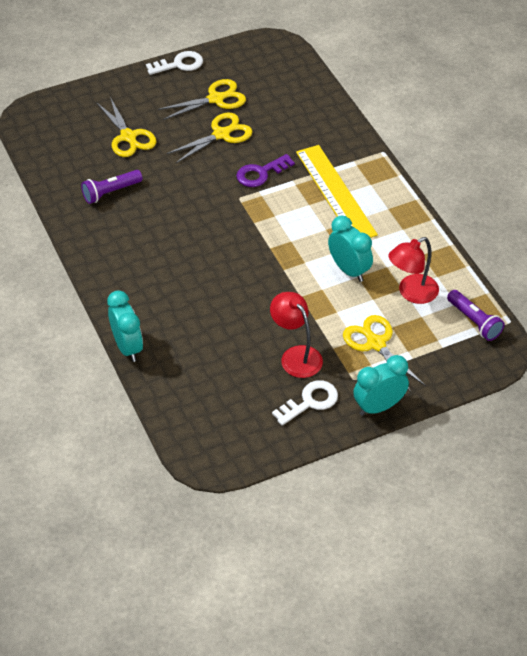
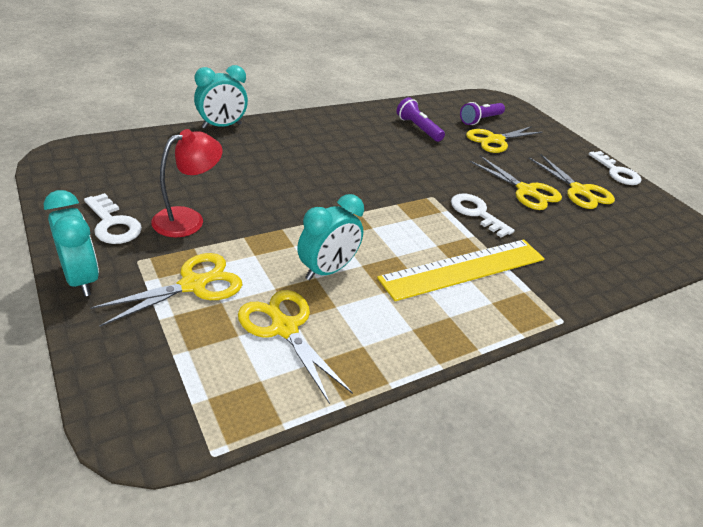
camera: 80 degrees right, 10 degrees down
(260, 173) = (476, 213): purple key -> white key
(411, 293) = (284, 328): red lamp -> yellow scissors
(474, 321) = (219, 400): purple flashlight -> purple flashlight (480, 120)

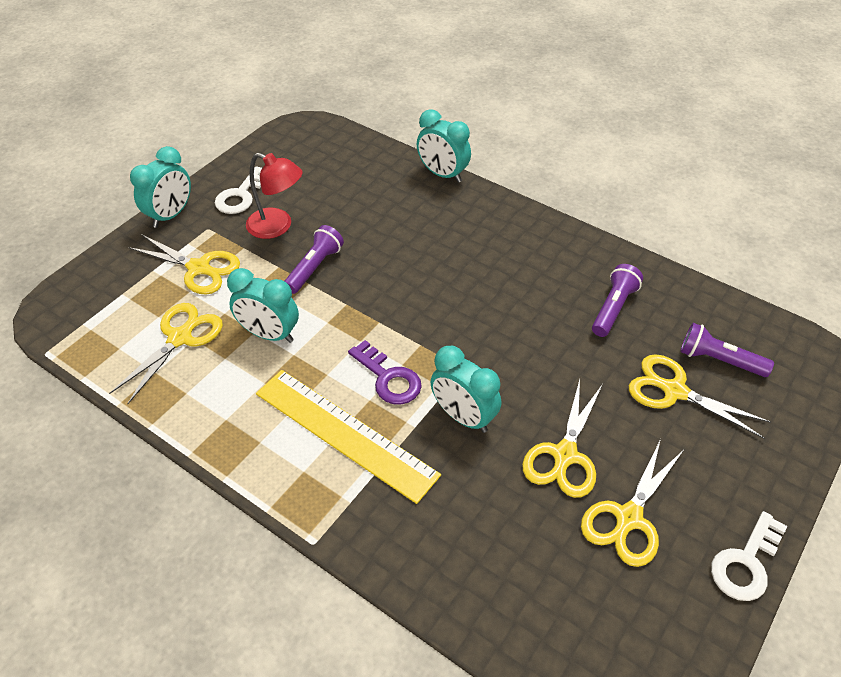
camera: 70 degrees right, 10 degrees up
(266, 219) = (314, 267): none -> purple flashlight
(421, 229) = (388, 378): none -> purple key
(476, 213) = (463, 417): white key -> turquoise clock

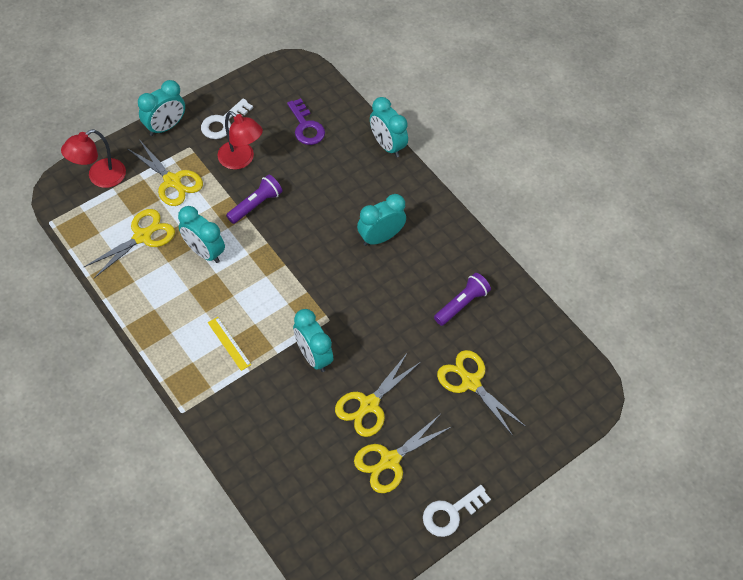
camera: 15 degrees right, 10 degrees up
(102, 287) = (100, 177): none -> red lamp
(345, 433) = (229, 343): yellow ruler -> yellow ruler, size x0.44
(388, 378) = (274, 311): purple key -> purple key (306, 126)
(481, 264) = (380, 237): none -> turquoise clock
(718, 360) = (517, 369): purple flashlight -> none

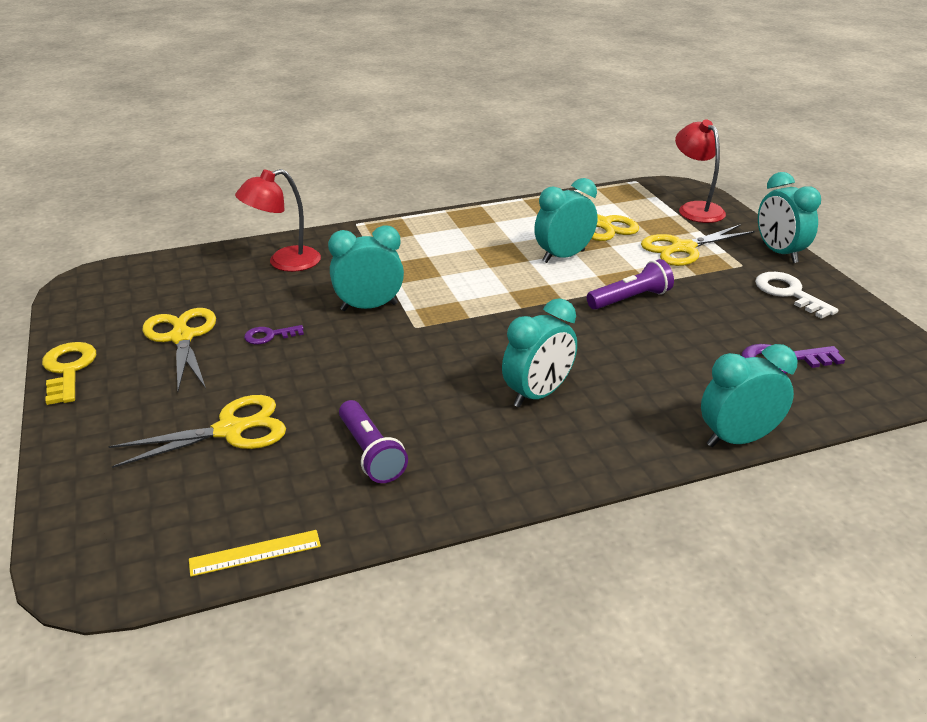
camera: 110 degrees right, 25 degrees down
(229, 343) = (423, 257): yellow ruler -> yellow ruler (255, 553)
(241, 160) = (715, 298): red lamp -> red lamp (284, 262)
(256, 205) = (630, 299): purple flashlight -> purple flashlight turned 90 degrees counterclockwise
(369, 404) = (269, 336): yellow scissors -> purple key
(380, 237) = (538, 394): turquoise clock -> turquoise clock turned 60 degrees clockwise
(451, 513) = (68, 370): white key -> yellow key

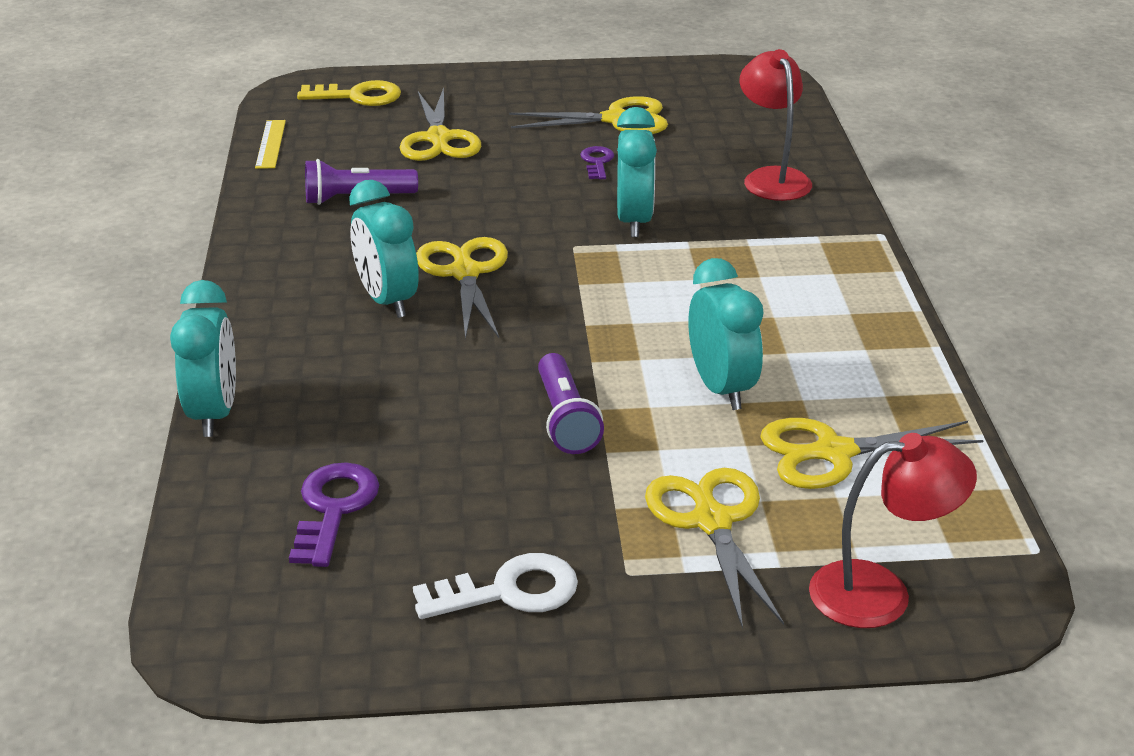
camera: 105 degrees right, 0 degrees up
(68, 370) = (584, 73): yellow key -> yellow key (358, 96)
(478, 366) = (465, 273): none -> yellow scissors
(779, 253) = (656, 639): turquoise clock -> none

